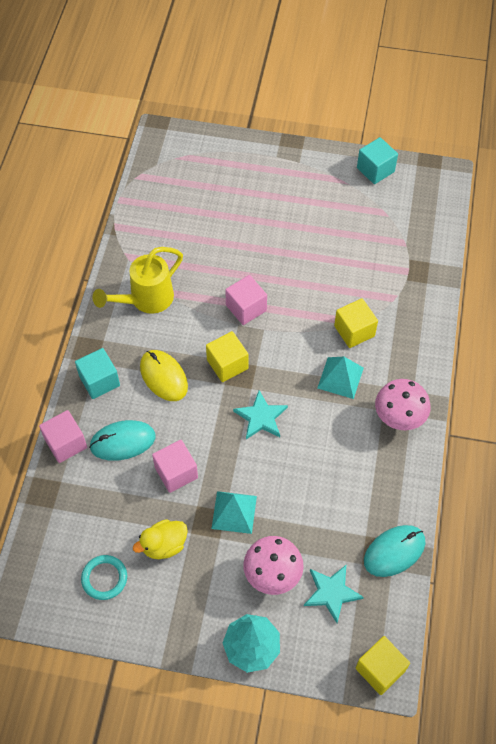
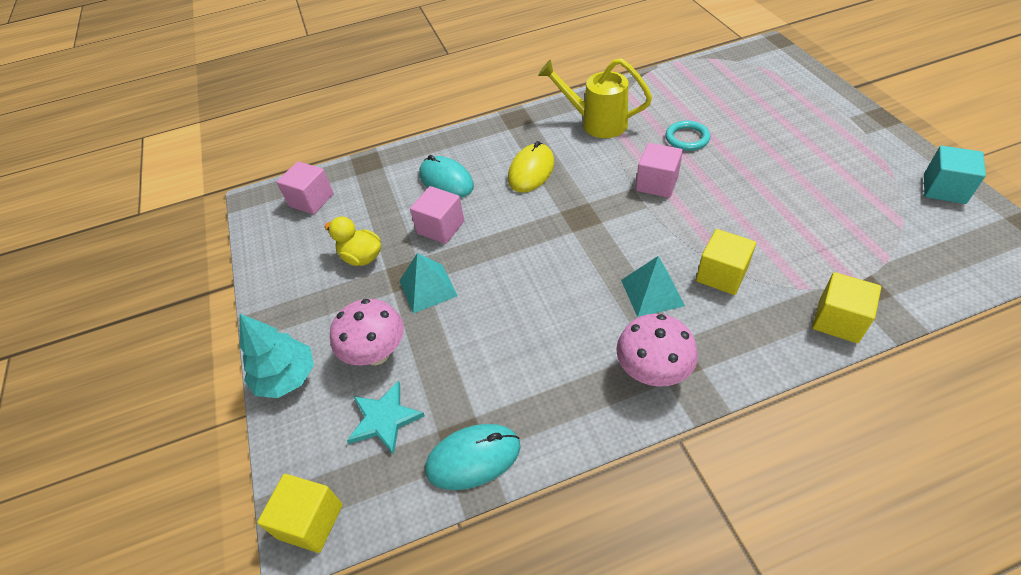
camera: 65 degrees right, 10 degrees down
(66, 443) = (419, 151): pink cube -> pink cube (311, 200)
(99, 381) = (493, 139): turquoise cube -> none
(104, 578) = (307, 236): turquoise ring -> turquoise ring (687, 138)
(227, 364) = (583, 202): yellow cube -> yellow cube (838, 320)
(261, 417) = (547, 254): turquoise star -> none
(394, 551) = (473, 458): turquoise mouse -> turquoise mouse turned 45 degrees counterclockwise

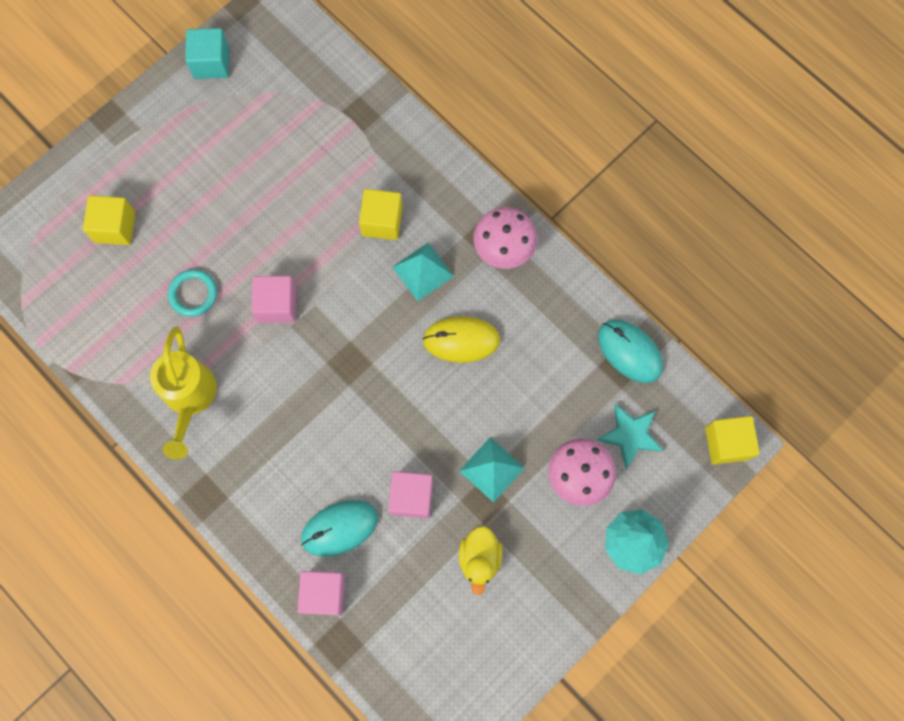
camera: 120 degrees left, 25 degrees up
(311, 200) = (421, 672): pink cube -> pink cube (324, 594)
(446, 180) = (339, 528): turquoise mouse -> turquoise mouse turned 45 degrees clockwise
(531, 171) = (295, 440): yellow mouse -> yellow mouse (461, 340)
(838, 320) = (400, 130): yellow cube -> yellow cube (115, 227)

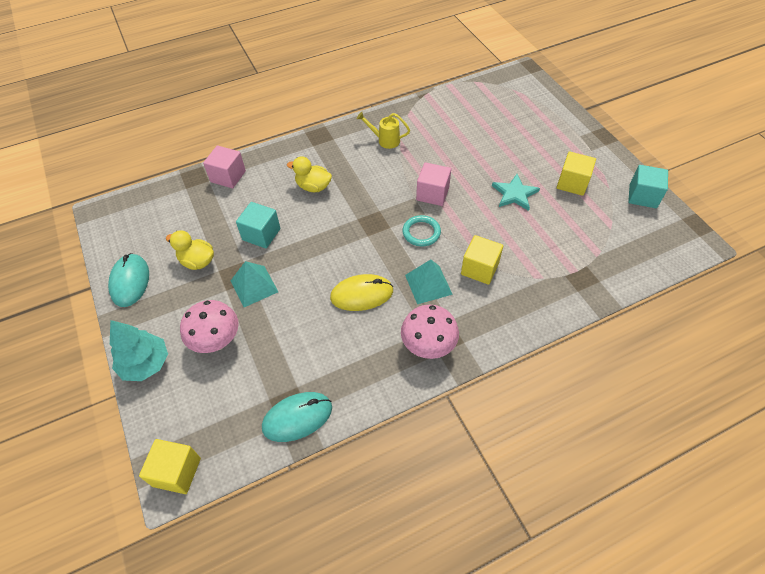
camera: 110 degrees right, 20 degrees down
(115, 227) = (517, 127): yellow cube -> yellow cube (572, 183)
(190, 398) = (385, 140): yellow watering can -> yellow watering can, size x0.60
(193, 294) = (456, 154): turquoise ring -> turquoise ring (421, 232)
(309, 464) = (313, 187): none -> yellow duck
(339, 528) = (263, 192): turquoise mouse -> turquoise mouse (130, 281)
(411, 497) = (261, 234): pink cube -> turquoise cube
(461, 340) = (362, 294): yellow mouse -> yellow mouse turned 60 degrees clockwise
(630, 435) = (227, 392): turquoise star -> turquoise star (514, 194)

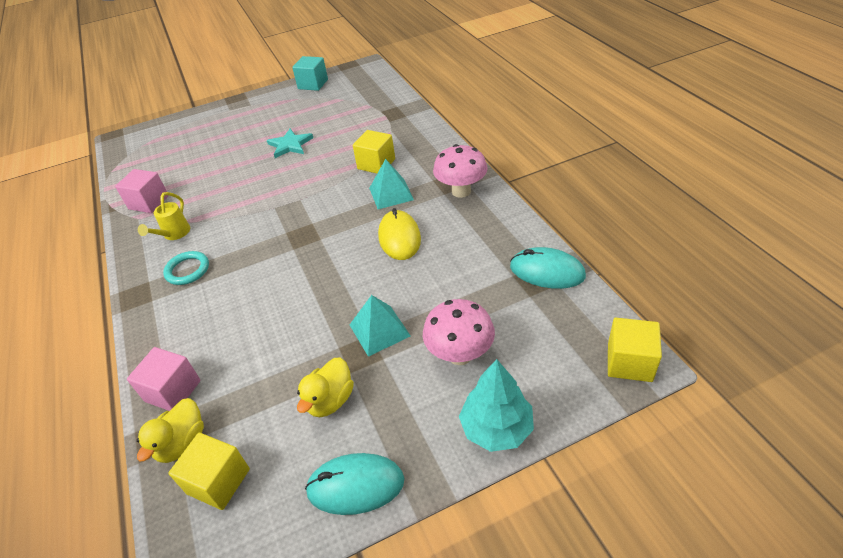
camera: 85 degrees left, 10 degrees down
(261, 234) = (296, 334): turquoise cube -> none
(297, 417) = (547, 271): turquoise mouse -> turquoise mouse turned 45 degrees counterclockwise
(313, 187) = (229, 292): yellow duck -> yellow duck (182, 443)
(421, 232) = (324, 200): turquoise ring -> turquoise ring (187, 270)
(432, 194) = (273, 195): pink cube -> pink cube (149, 202)
(572, 183) = (287, 115): yellow cube -> yellow cube (218, 481)

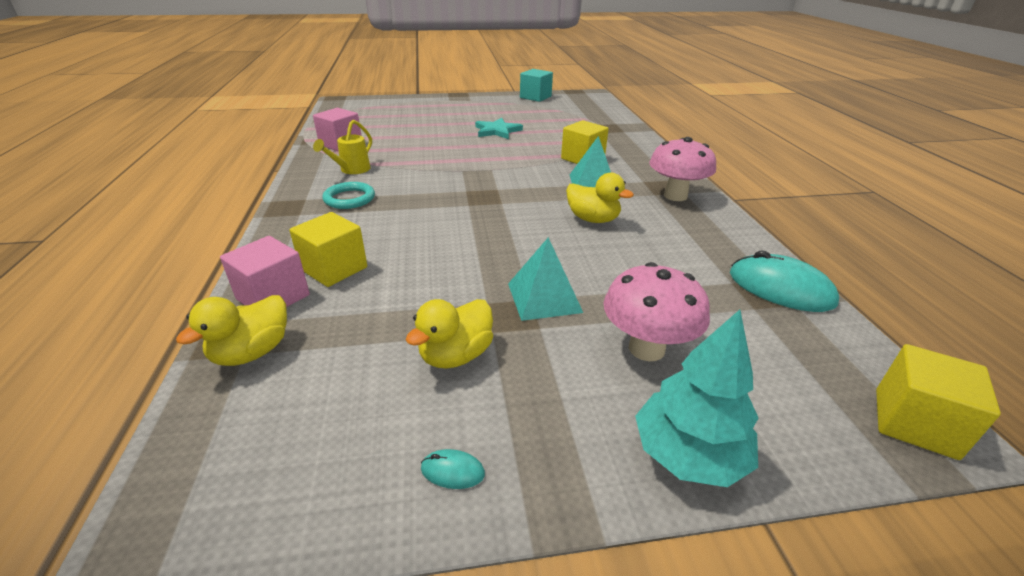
camera: 10 degrees right, 10 degrees down
(218, 481) = (270, 408): yellow cube -> yellow cube (334, 269)
(355, 485) = (452, 471): turquoise mouse -> turquoise mouse, size x0.42
(399, 237) = (593, 219): yellow mouse -> yellow duck

